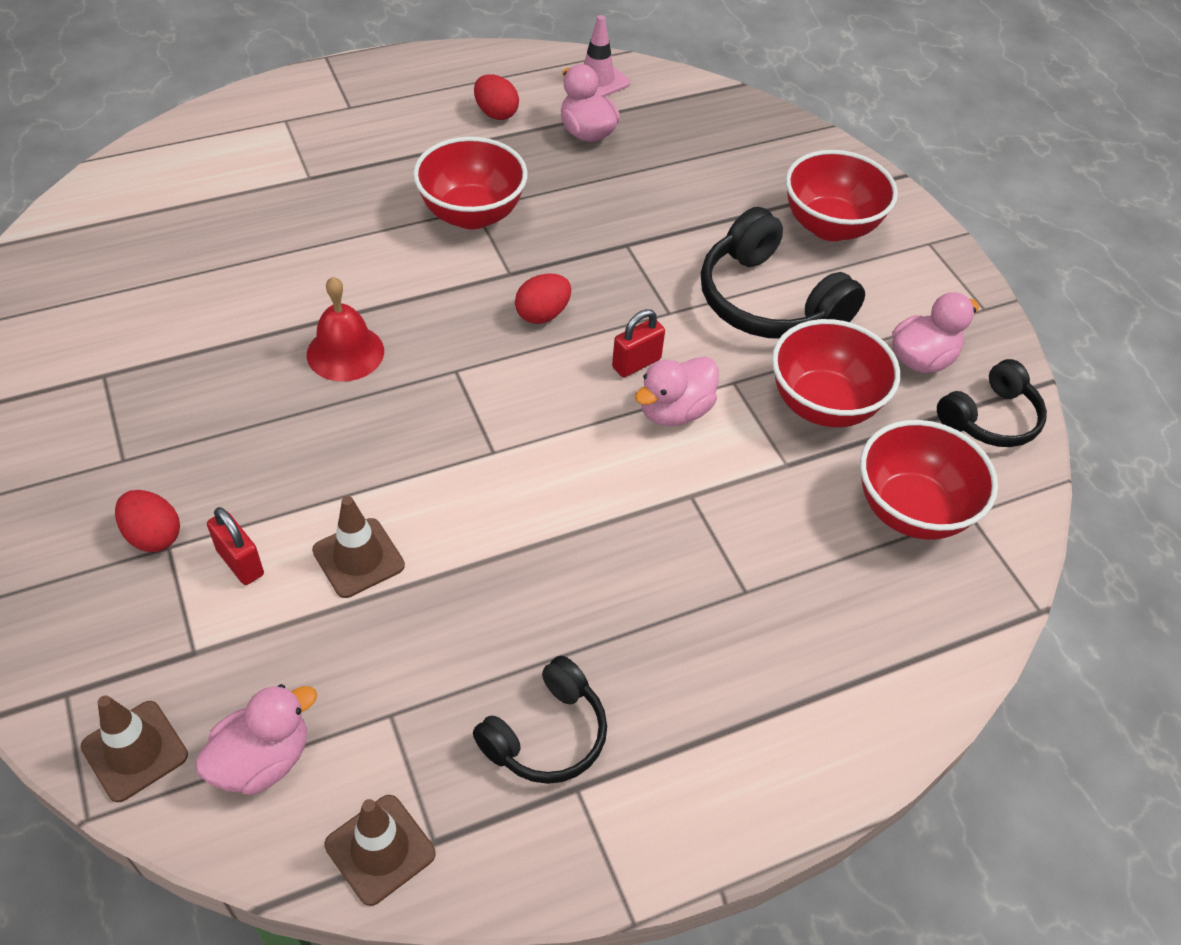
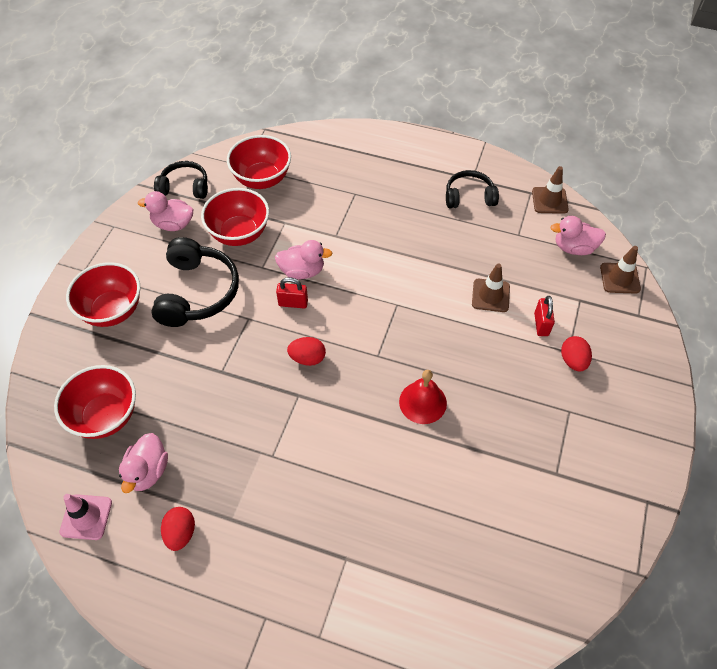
camera: 135 degrees left, 5 degrees up
(472, 214) = (279, 452): red bowl -> red bowl (106, 416)

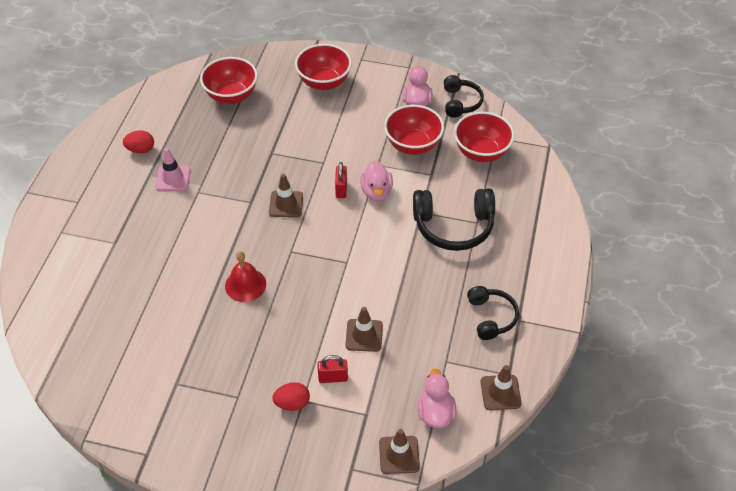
camera: 85 degrees right, 5 degrees down
(86, 517) = (155, 101): pink traffic cone -> pink traffic cone (173, 178)
(148, 471) = (188, 125): pink duck -> none
(197, 292) = (346, 128): black headphones -> black headphones (453, 226)
(307, 358) = (286, 204): red egg -> brown traffic cone

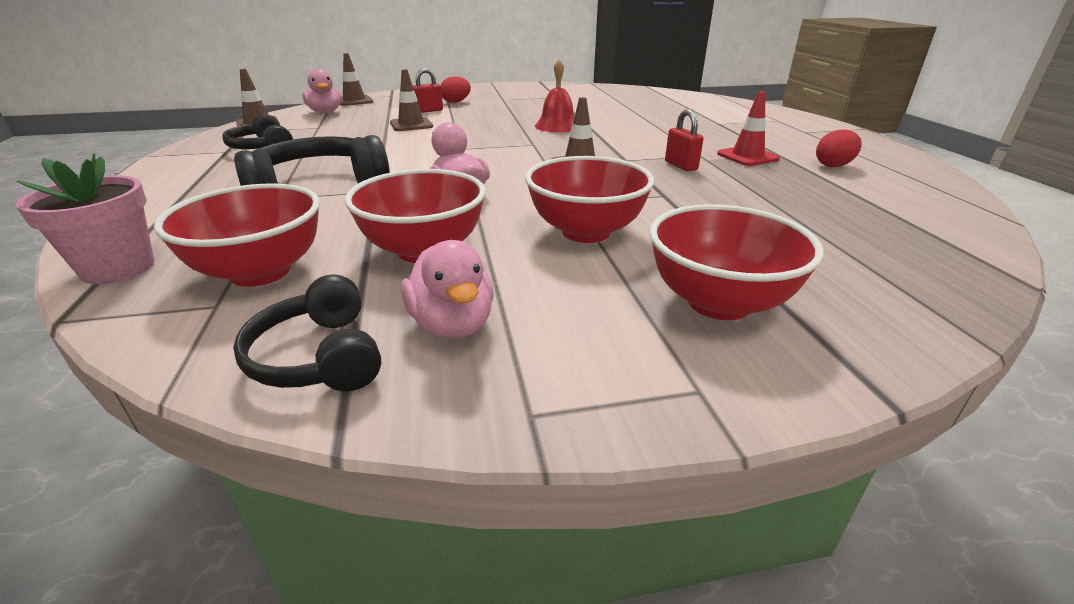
camera: 155 degrees right, 20 degrees down
(173, 178) = (747, 156): pink traffic cone -> red traffic cone
(231, 96) = (846, 236): red bowl -> red bowl (586, 232)
(341, 189) = (517, 186): red padlock -> red padlock (680, 166)
(540, 174) = (118, 268): none -> pink flower pot

